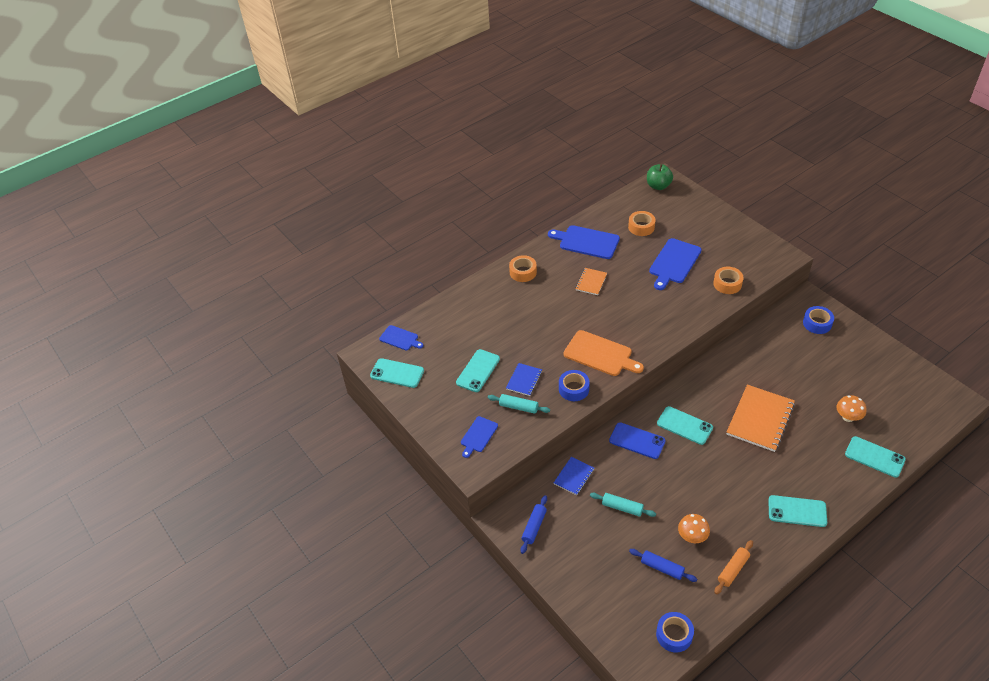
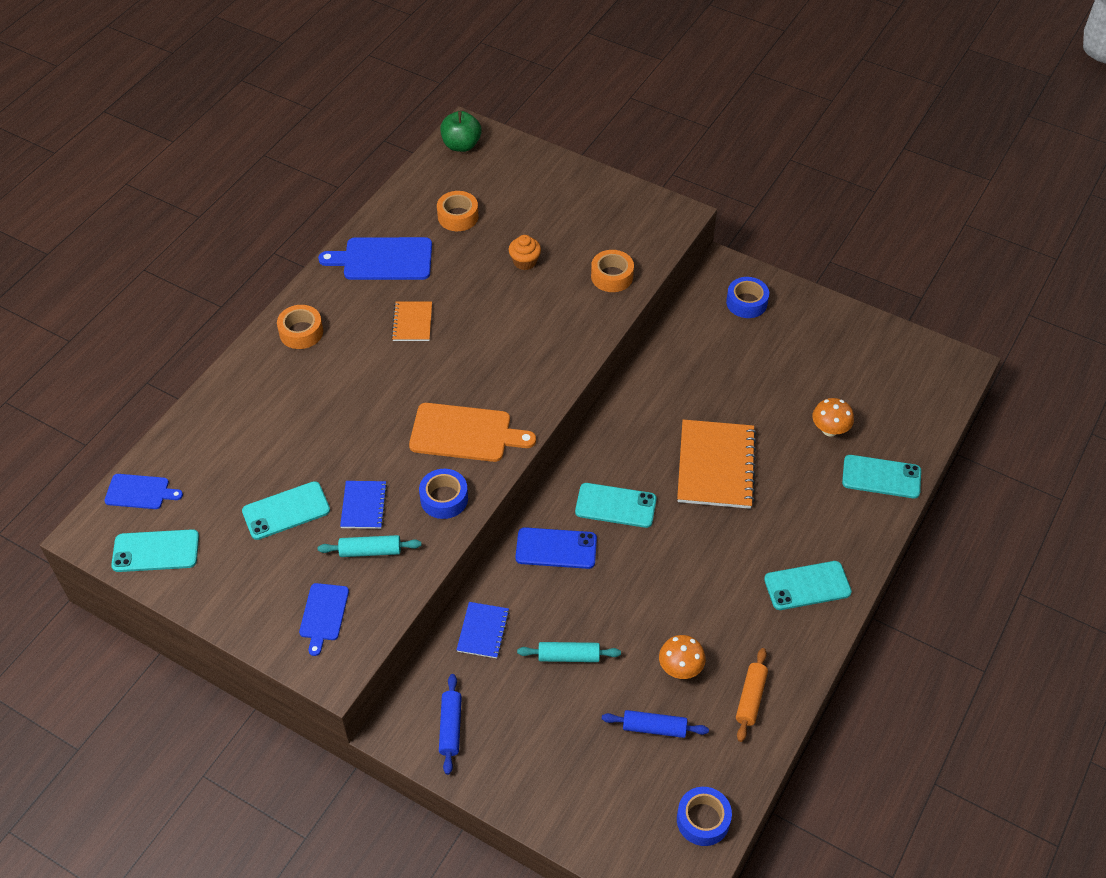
camera: 25 degrees left, 5 degrees up
(478, 371) = (286, 511): turquoise phone -> turquoise phone turned 60 degrees clockwise
(674, 263) = (525, 262): blue cutting board -> orange cupcake

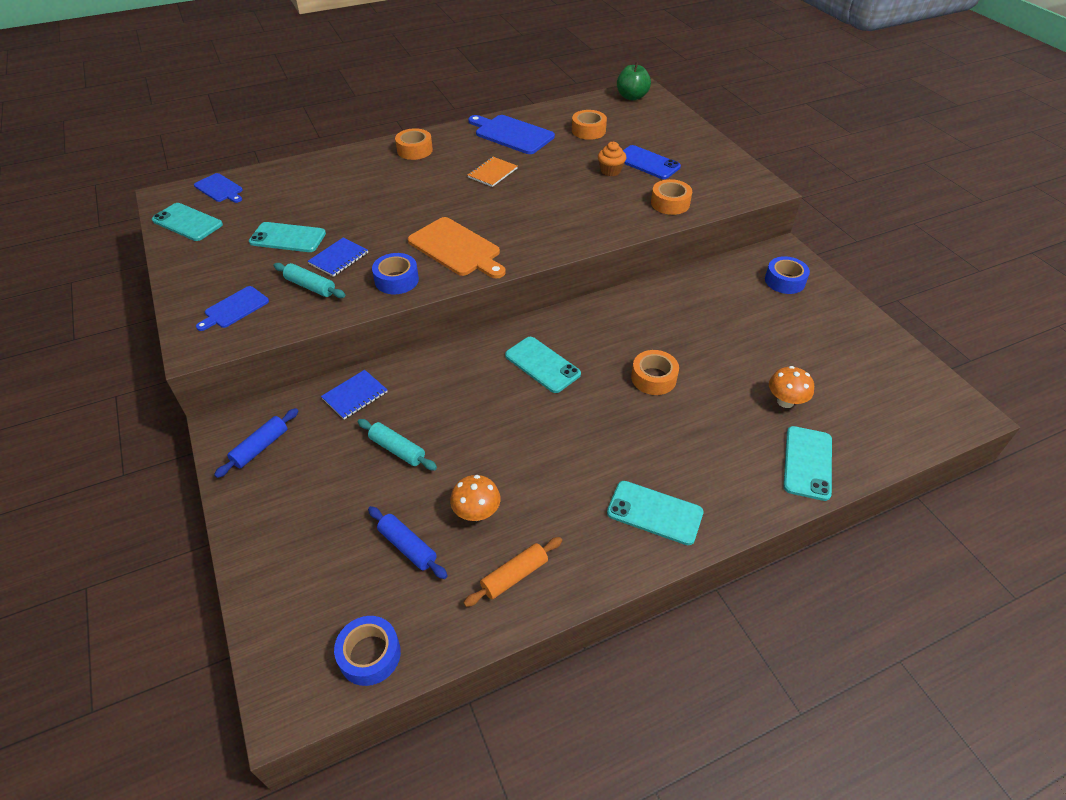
camera: 35 degrees right, 5 degrees down
(556, 548) = (466, 370): blue phone -> blue phone (647, 163)
(715, 466) = (653, 378): orange notebook -> orange tape
(881, 477) = (807, 463): turquoise phone -> turquoise phone turned 60 degrees clockwise

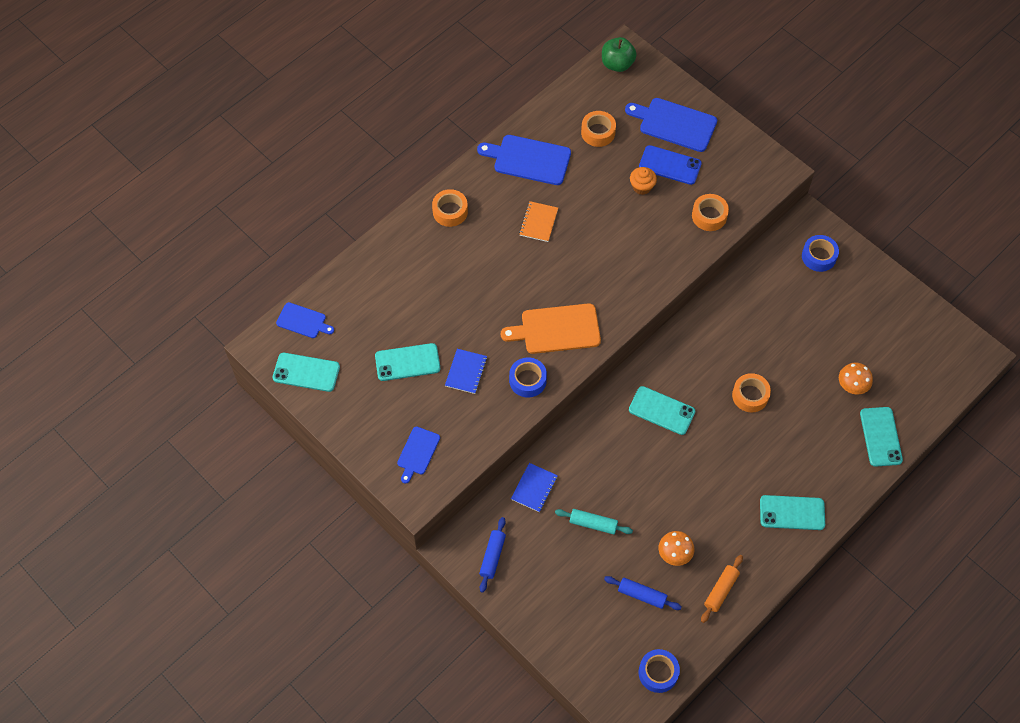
camera: 20 degrees left, 15 degrees up
(310, 286) = (463, 410): turquoise rolling pin -> none
(456, 248) = (556, 329): orange cutting board -> orange cutting board turned 150 degrees clockwise
(667, 139) = (674, 124): none -> blue cutting board

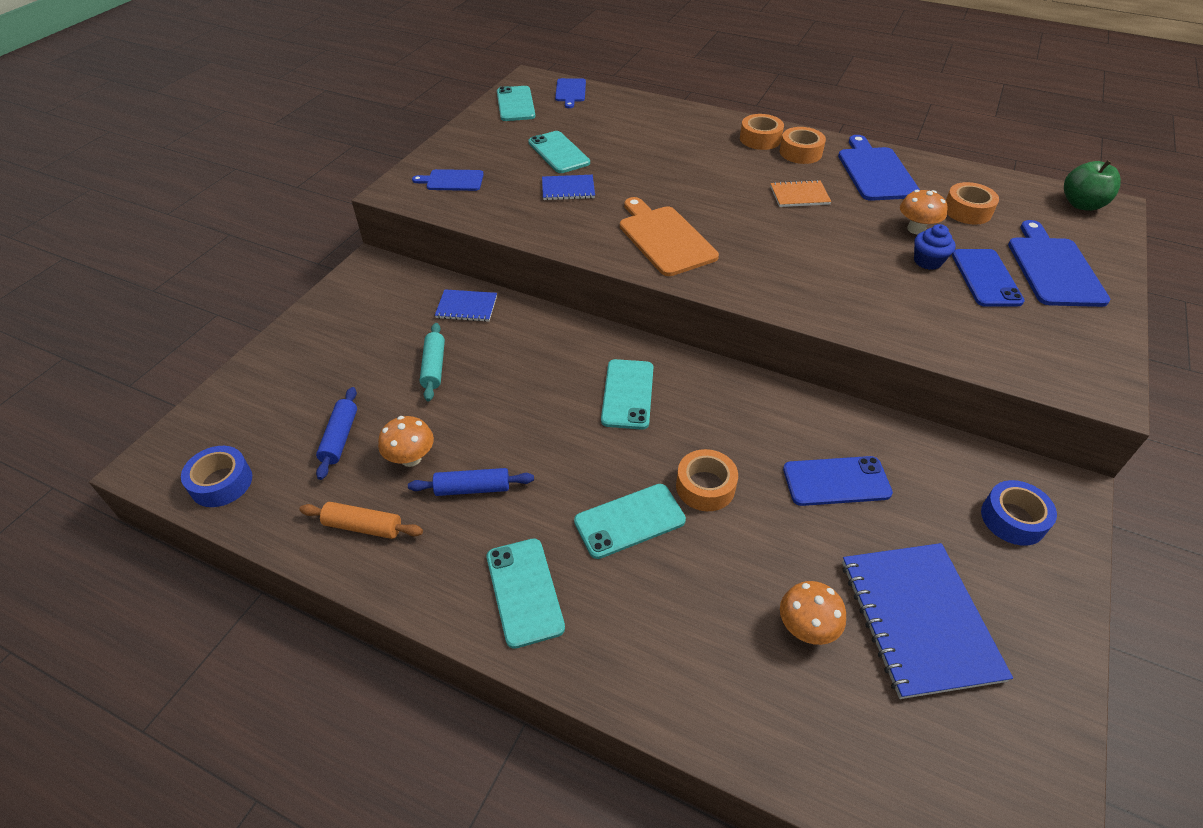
camera: 70 degrees right, 15 degrees down
(492, 556) = (367, 295): blue rolling pin -> blue rolling pin (472, 488)
(527, 380) = (581, 232): blue tape -> none
(606, 174) = (916, 229): none -> orange mushroom
(642, 187) = (927, 261): orange cupcake -> blue cupcake
(709, 216) = (945, 332): orange tape -> orange tape (800, 152)
(768, 327) = (836, 481): none -> blue phone
(862, 333) = (919, 619): none -> blue notebook
(880, 437) = (731, 703): turquoise phone -> turquoise phone (629, 521)

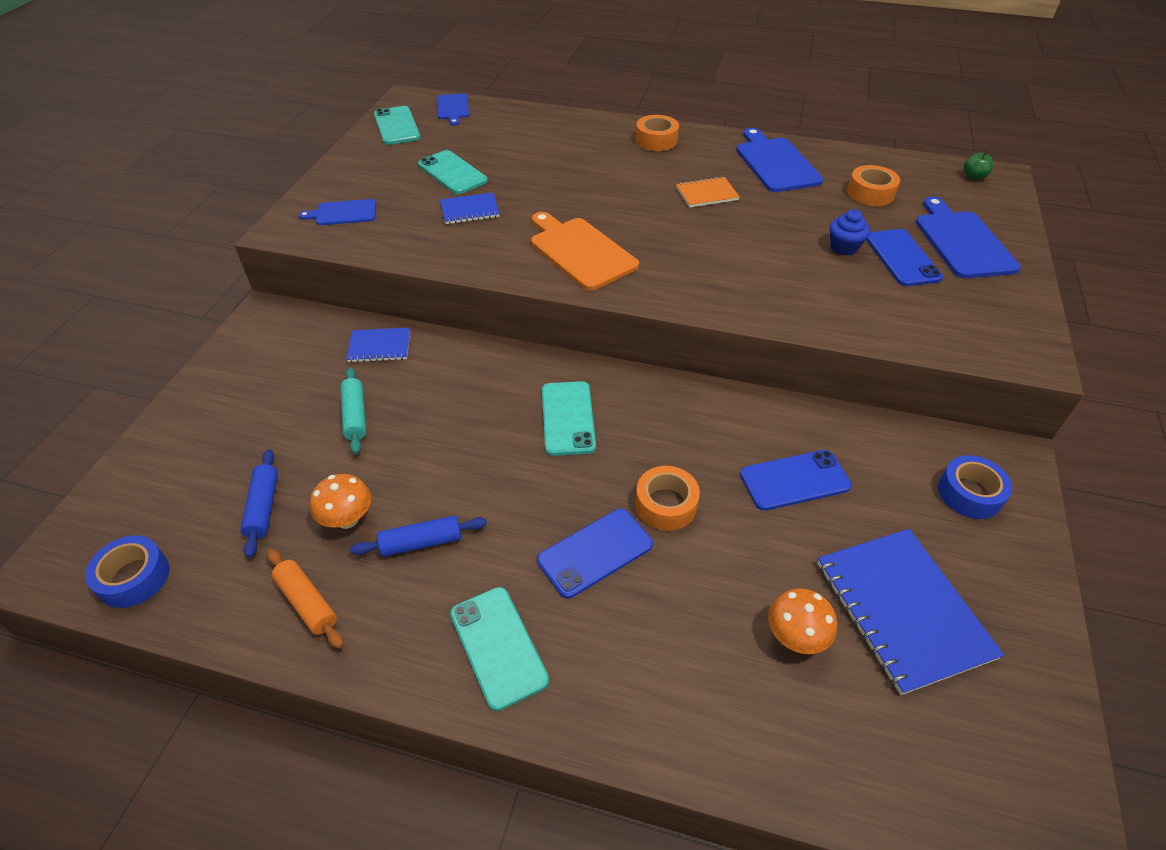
camera: 10 degrees left, 0 degrees up
(363, 526) = (307, 602): orange rolling pin -> orange rolling pin turned 45 degrees clockwise
(629, 521) = (595, 552): turquoise phone -> blue phone
(800, 152) = (699, 150): orange tape -> none
(916, 229) = (826, 216): orange mushroom -> none
(1081, 204) = (974, 177): green apple -> green apple, size x0.56

